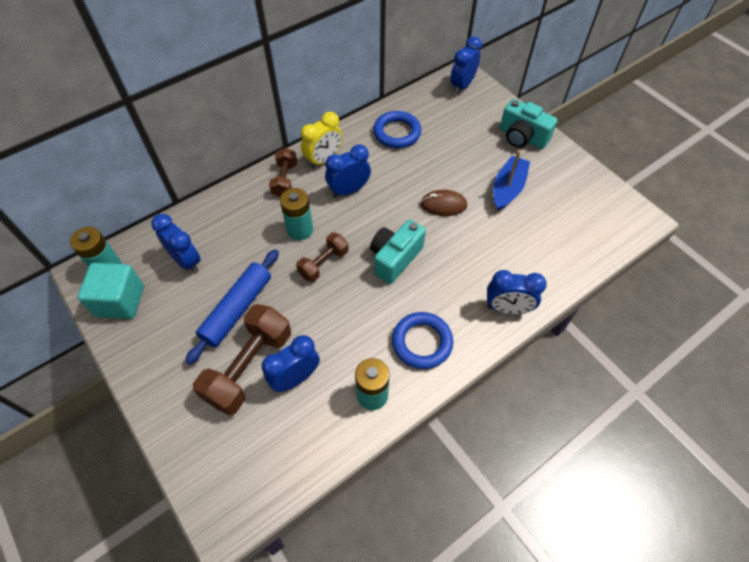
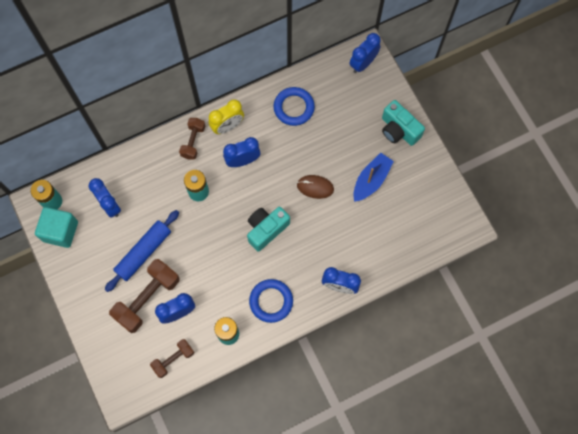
camera: 10 degrees right, 15 degrees up
(323, 263) = (212, 225): brown dumbbell -> brown dumbbell (173, 359)

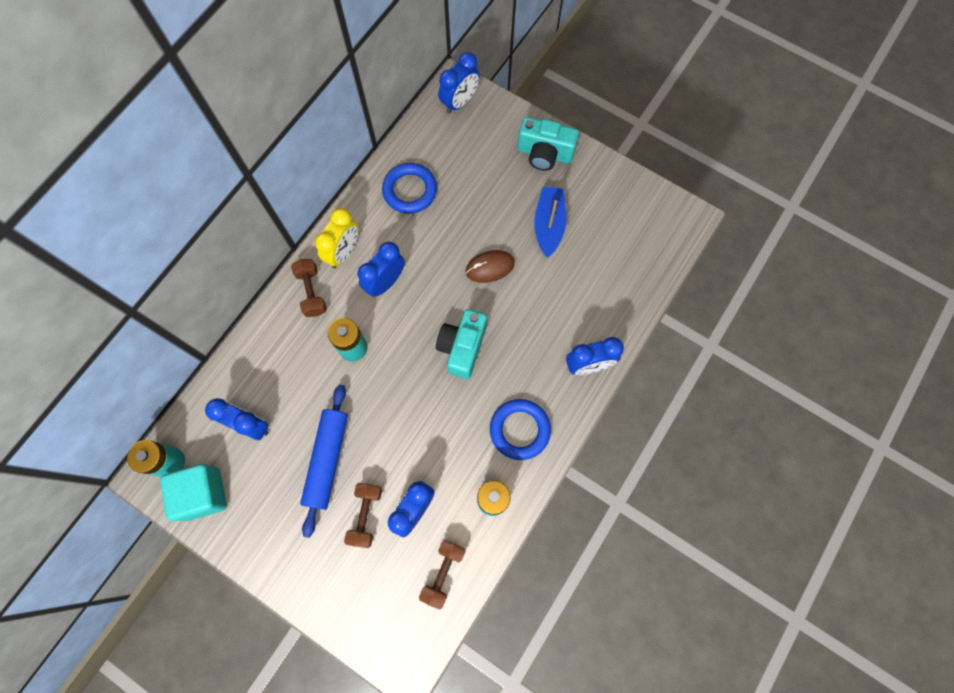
camera: 30 degrees left, 0 degrees up
(147, 299) = (365, 515): brown dumbbell -> brown dumbbell, size x0.57
(363, 63) = (459, 102): blue clock -> blue clock turned 150 degrees counterclockwise

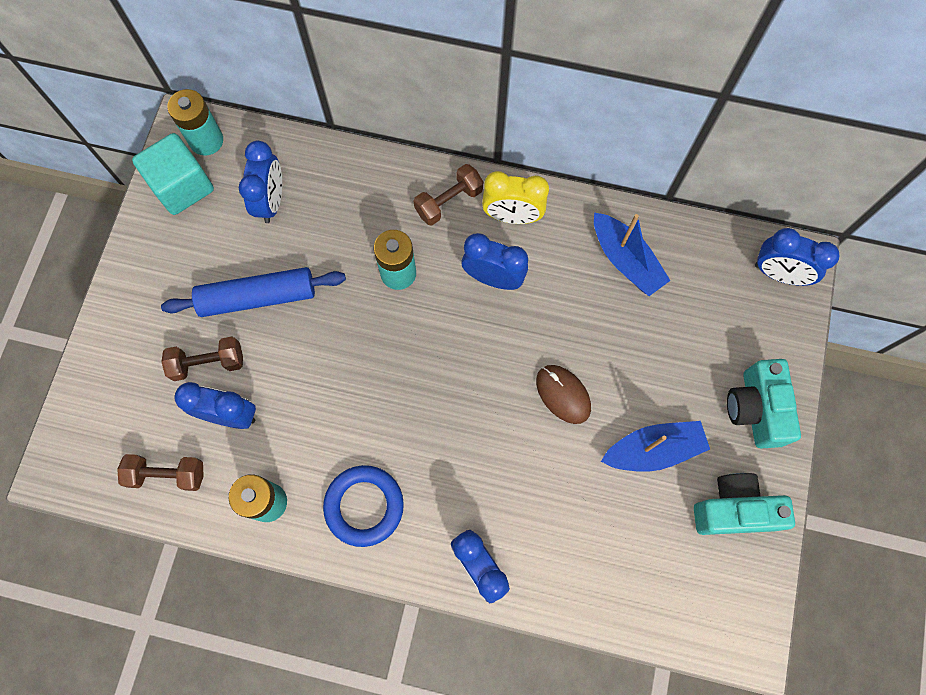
camera: 70 degrees right, 0 degrees up
(410, 190) = (625, 260): blue ring -> blue boat
(462, 347) = (444, 399): turquoise camera -> turquoise camera (733, 509)

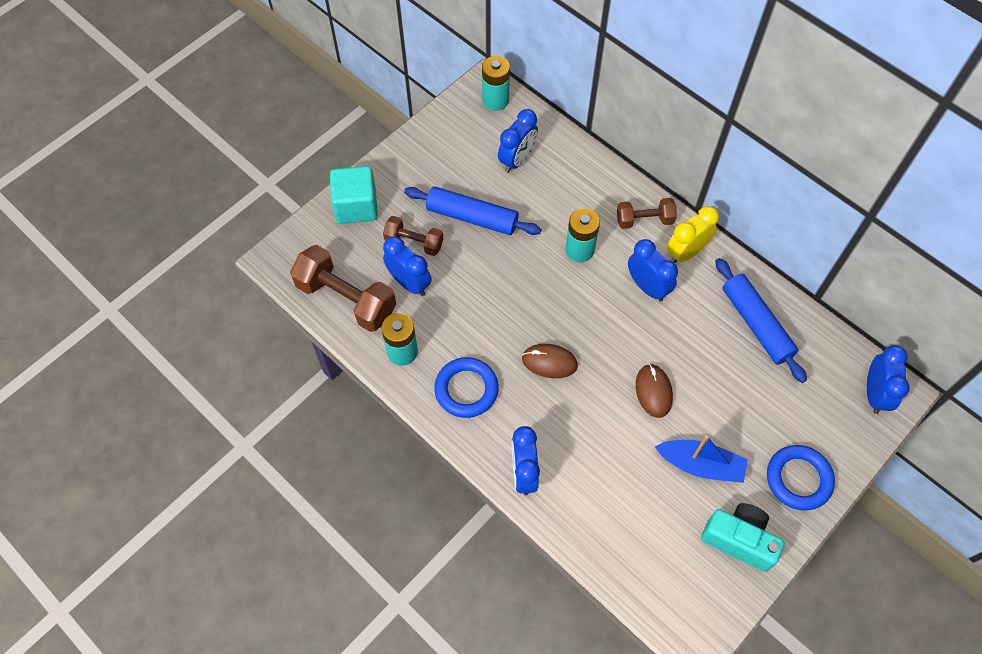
camera: 30 degrees right, 10 degrees down
(167, 474) = (346, 299): brown dumbbell -> brown dumbbell, size x1.74
(182, 186) = (462, 122): turquoise cube -> turquoise cube (356, 206)
(436, 422) = (549, 362): none -> brown mouse
(512, 216) = (686, 252): yellow clock -> yellow clock turned 105 degrees clockwise
(625, 260) = (756, 324): blue boat -> blue rolling pin
(755, 409) = (798, 479): turquoise camera -> blue ring
(778, 274) = (874, 394): blue clock -> blue clock turned 135 degrees counterclockwise

